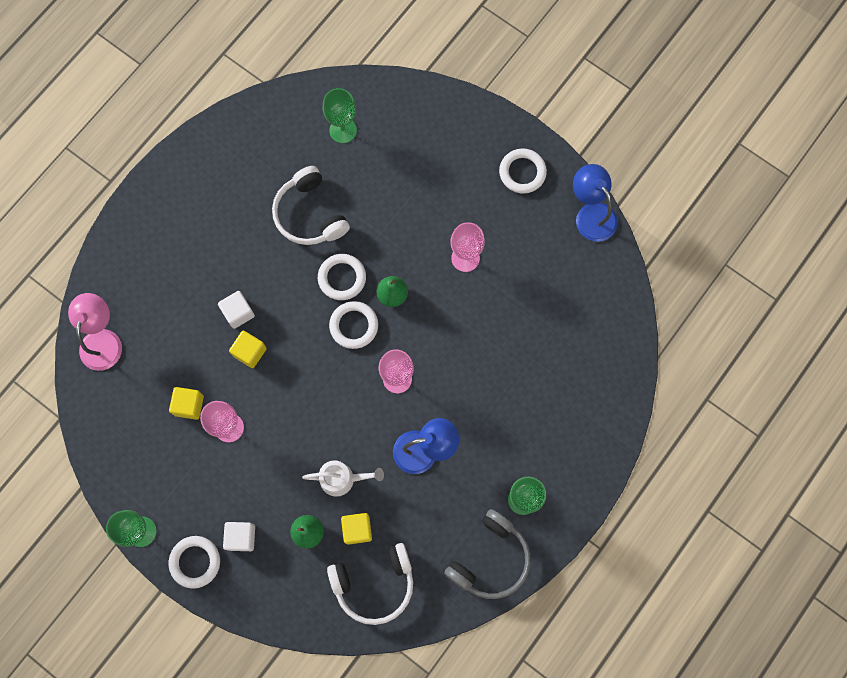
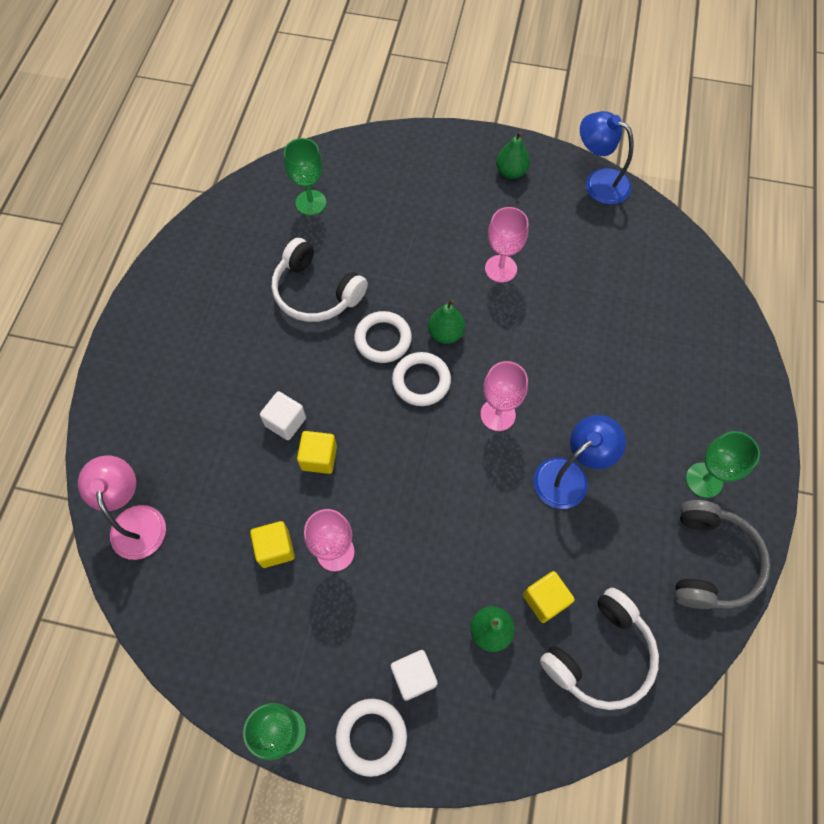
camera: 25 degrees left, 10 degrees down
(342, 479) = (496, 550): white watering can -> none
(522, 172) = (511, 172): white ring -> green pear

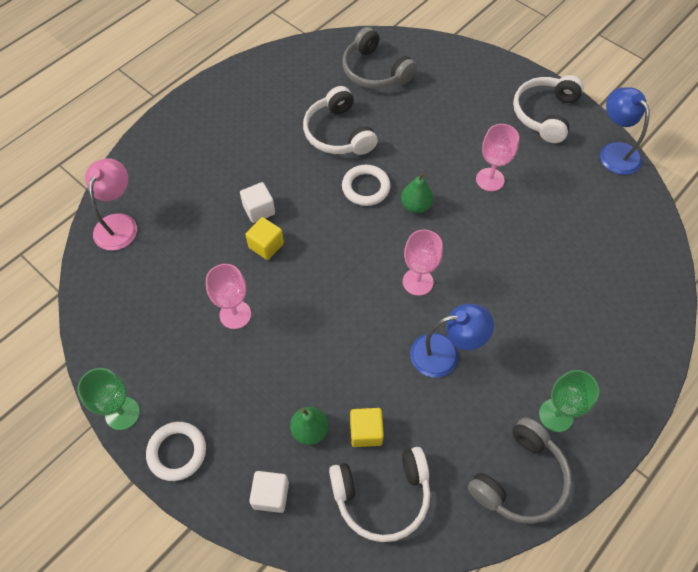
camera: 30 degrees right, 5 degrees down
(275, 548) = (196, 290): yellow cube -> none
(311, 203) = (375, 71): green goblet -> grey headphones
(413, 676) = (233, 429): white cube -> white cube (271, 495)
(421, 381) = (375, 230): white ring -> none
(511, 172) = (545, 114): green pear -> white headphones

